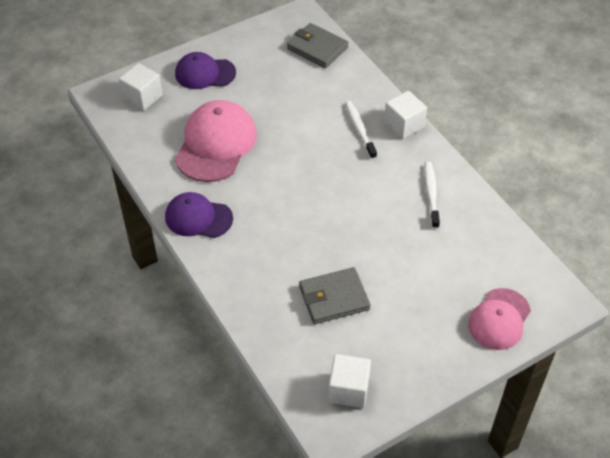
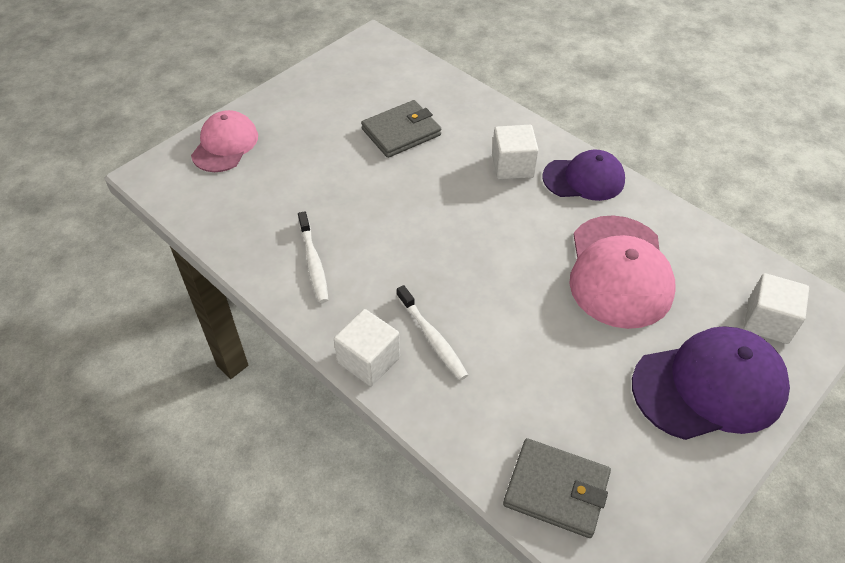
camera: 165 degrees right, 0 degrees up
(205, 73) = (709, 386): purple cap -> purple cap, size x1.55
(348, 390) = (365, 68): white cube -> white cube (512, 166)

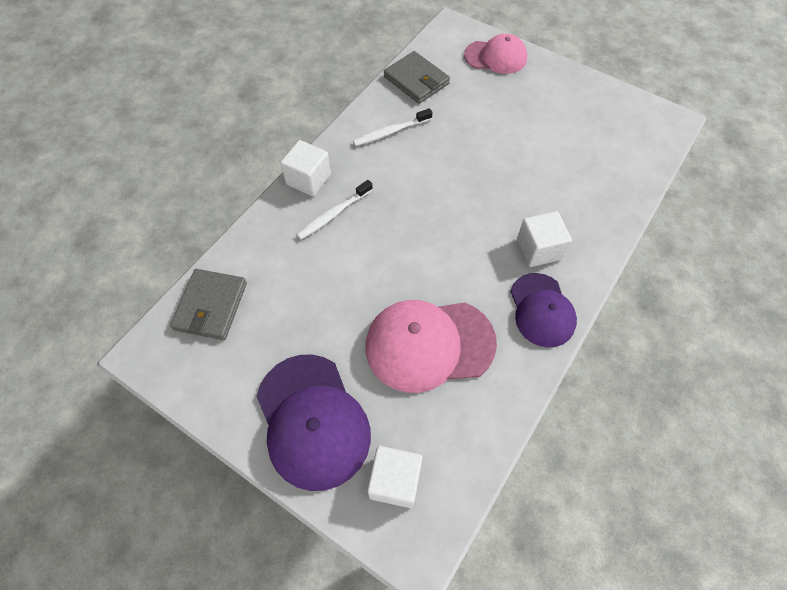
camera: 80 degrees right, 10 degrees up
(401, 132) = (553, 161): grey wallet -> grey wallet (416, 80)

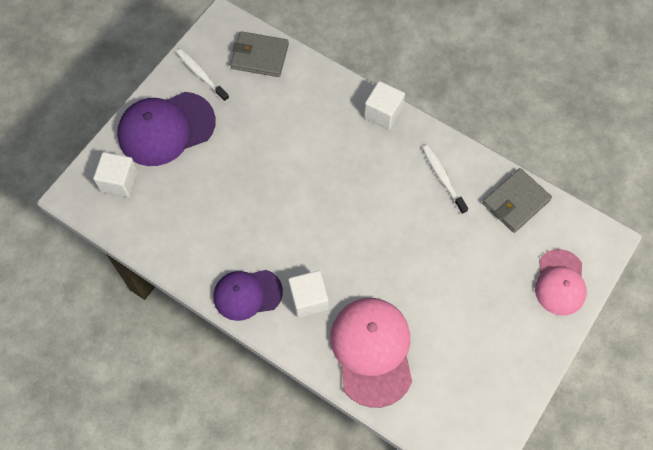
camera: 90 degrees right, 5 degrees up
(333, 214) = (345, 134): white toothbrush -> white toothbrush (201, 75)
(429, 344) = (220, 206): pink cap -> pink cap (372, 351)

